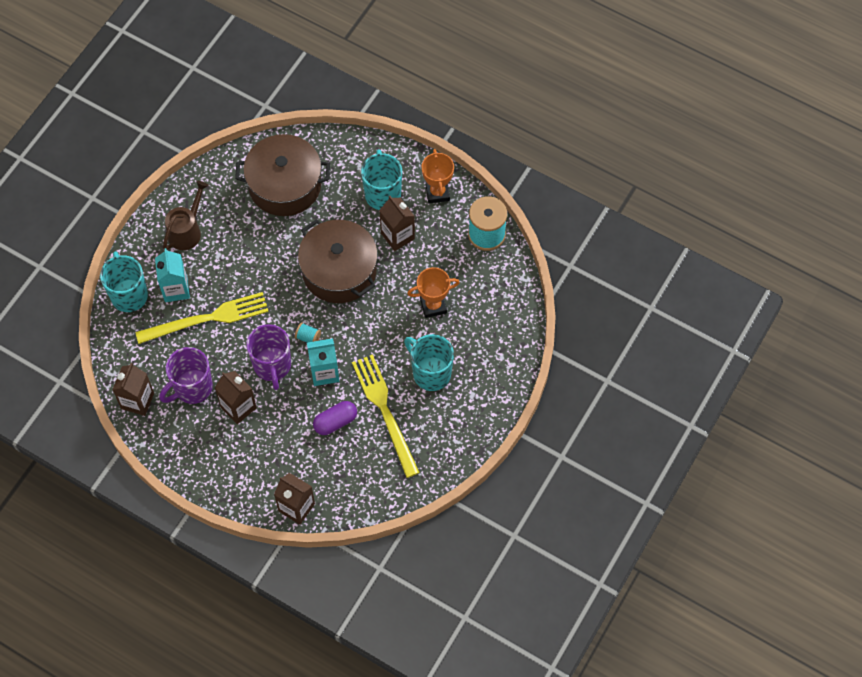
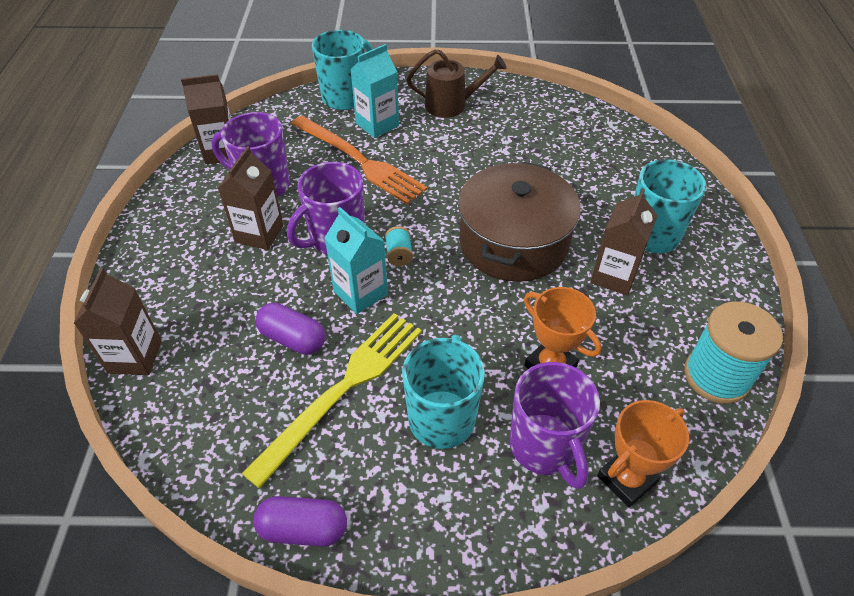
camera: 60 degrees right, 15 degrees down
(207, 319) = (359, 161): yellow fork -> orange fork
(285, 185) = (575, 149): brown pot -> none
(437, 192) = (715, 288): orange trophy -> orange trophy (626, 479)
(451, 462) = (303, 529): none -> purple capsule
(474, 337) = (544, 447): none -> purple mug

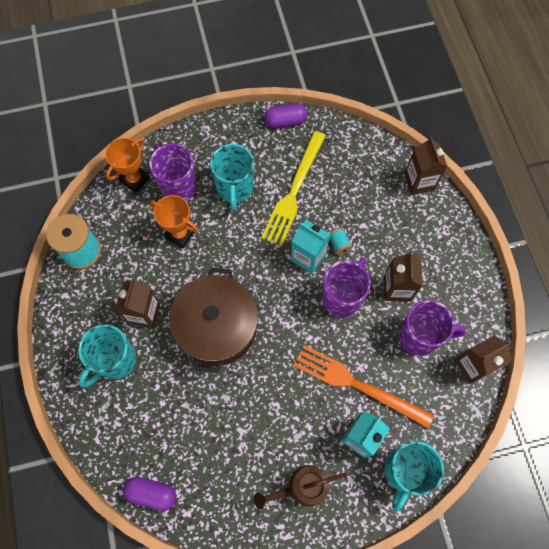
camera: 165 degrees right, 20 degrees up
(293, 339) = (335, 214): purple capsule -> purple capsule (152, 493)
(399, 254) = (294, 295): turquoise spool -> turquoise spool (339, 244)

